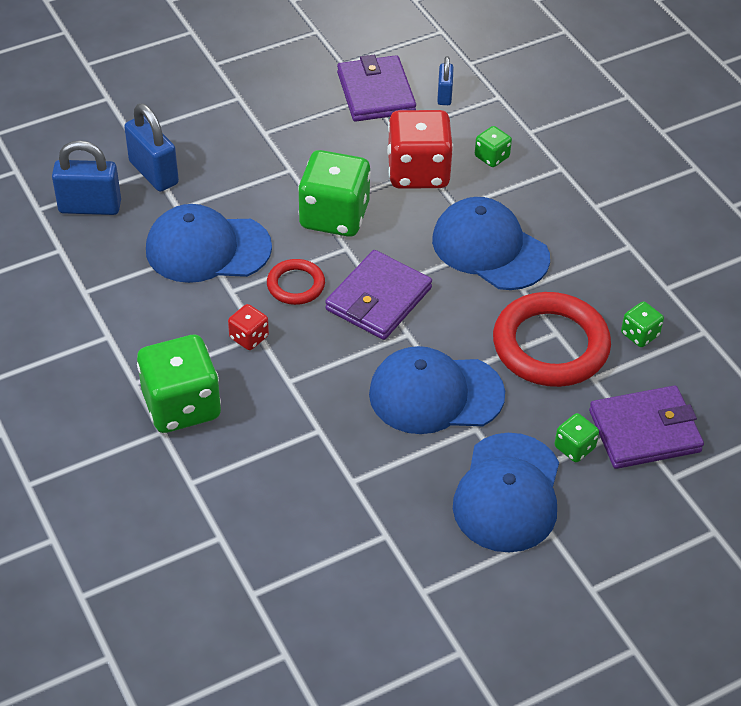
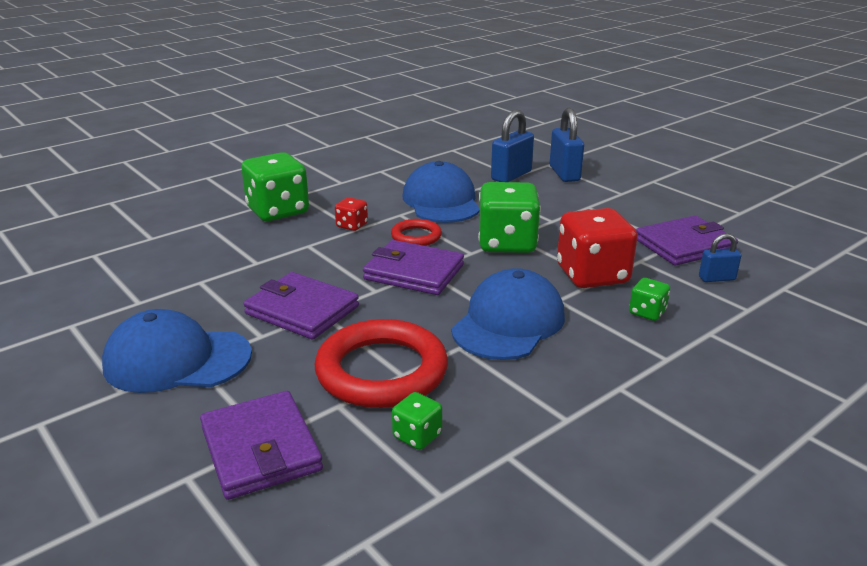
camera: 80 degrees right, 20 degrees down
(90, 207) = (463, 162): blue padlock -> blue padlock (564, 174)
(435, 394) = (302, 310): blue cap -> purple wallet
(574, 448) = (235, 397): green dice -> none

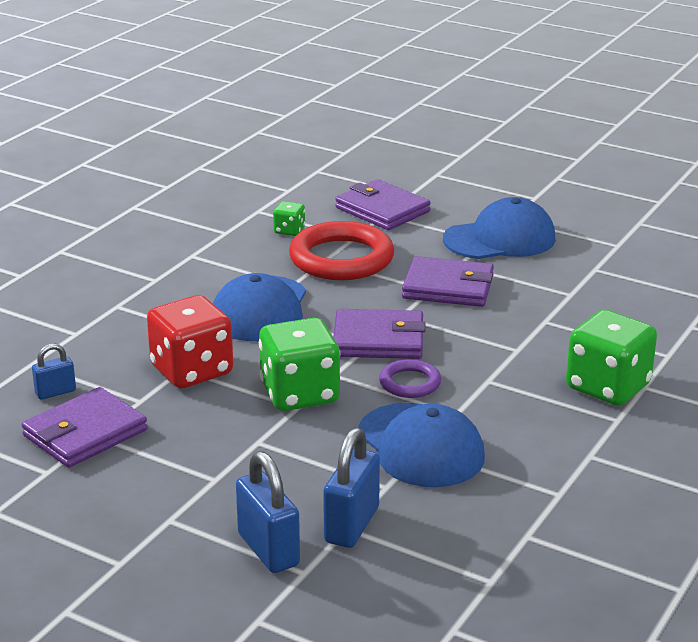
camera: 160 degrees right, 0 degrees up
(352, 225) = (497, 383): red dice -> none
(416, 236) = (410, 383): red ring -> purple ring
(647, 312) = (133, 341): green dice -> none

